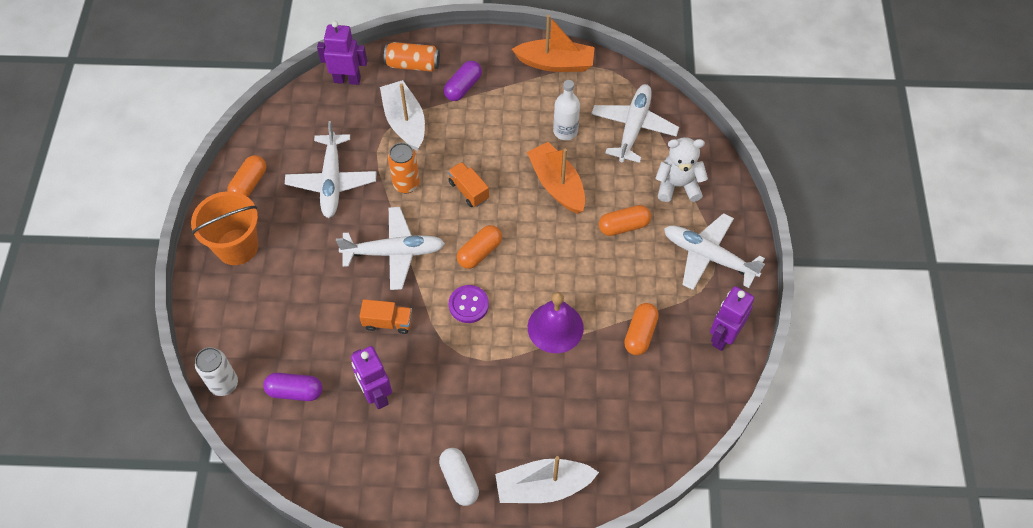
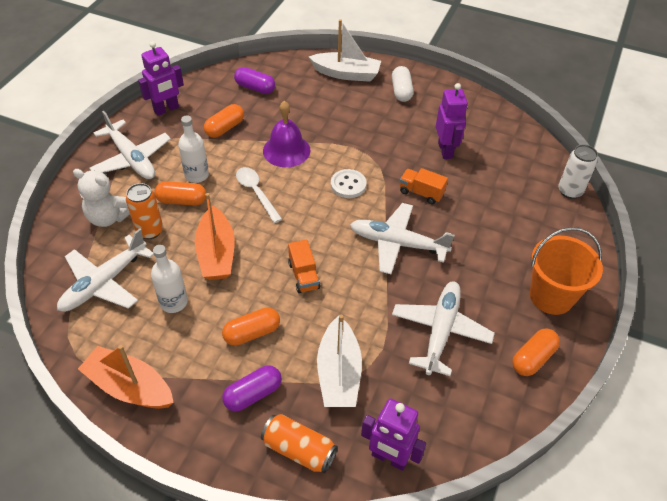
camera: 160 degrees left, 10 degrees down
(295, 391) = (510, 170): purple capsule -> purple capsule (255, 88)
(406, 184) = (363, 302): orange can -> orange can (150, 231)
(468, 305) = (348, 185): purple button -> white button
(479, 252) = (320, 220): orange capsule -> orange capsule (252, 333)
(557, 261) = (256, 193): none -> white spoon
(629, 260) = (197, 175): none -> white bottle

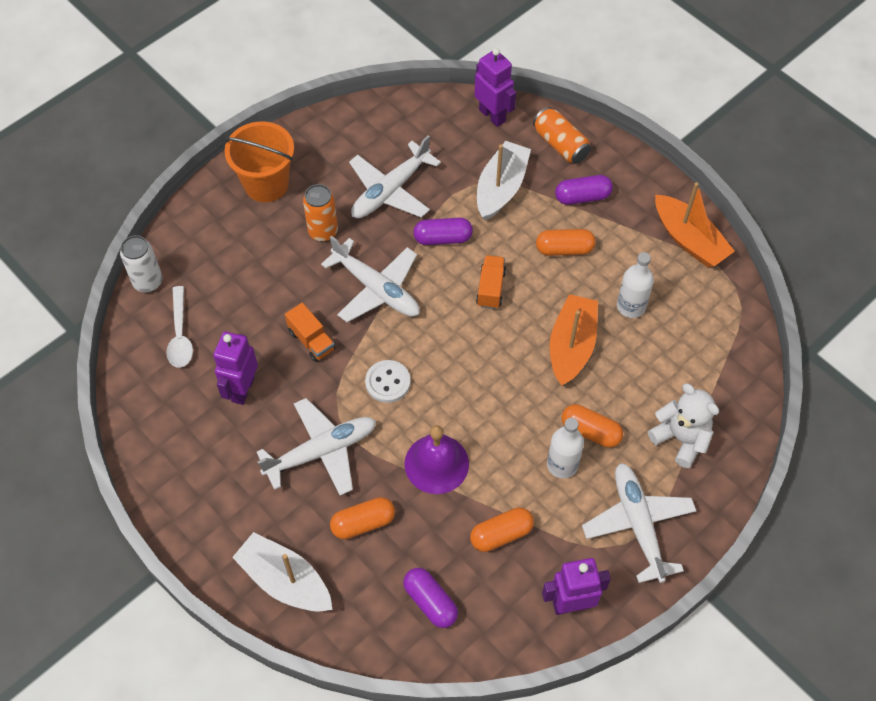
camera: 155 degrees left, 10 degrees up
(105, 282) = (697, 353): white plane -> white plane (321, 451)
(150, 231) = (637, 402): orange can -> orange can (323, 232)
(256, 193) = (499, 410): white spoon -> white spoon (180, 335)
(367, 303) = (443, 238): none -> purple capsule
(401, 91) = (230, 513): white capsule -> none
(533, 358) = (327, 141): orange capsule -> orange capsule (363, 523)

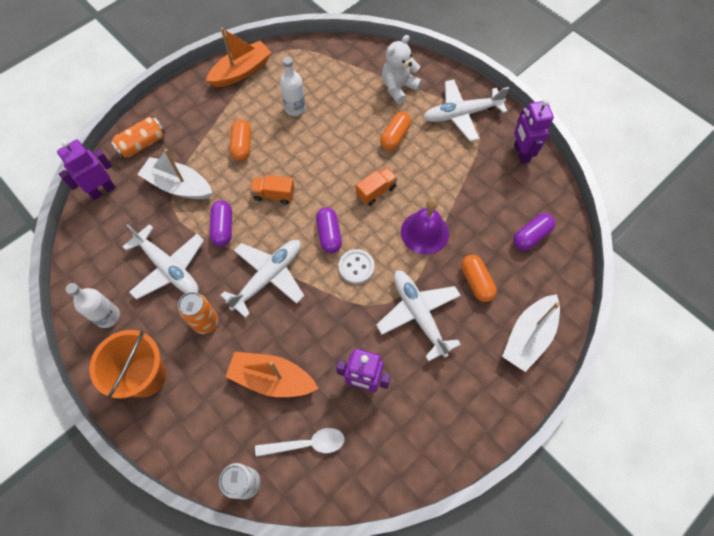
camera: 90 degrees left, 5 degrees up
(311, 340) = (316, 327): orange truck -> orange truck (376, 191)
(501, 534) = (476, 192): orange capsule -> none
(562, 464) = (421, 154): white bottle -> white bottle (107, 316)
(571, 346) = (327, 145): orange boat -> orange boat (272, 379)
(582, 197) = (195, 132): purple capsule -> purple capsule (329, 235)

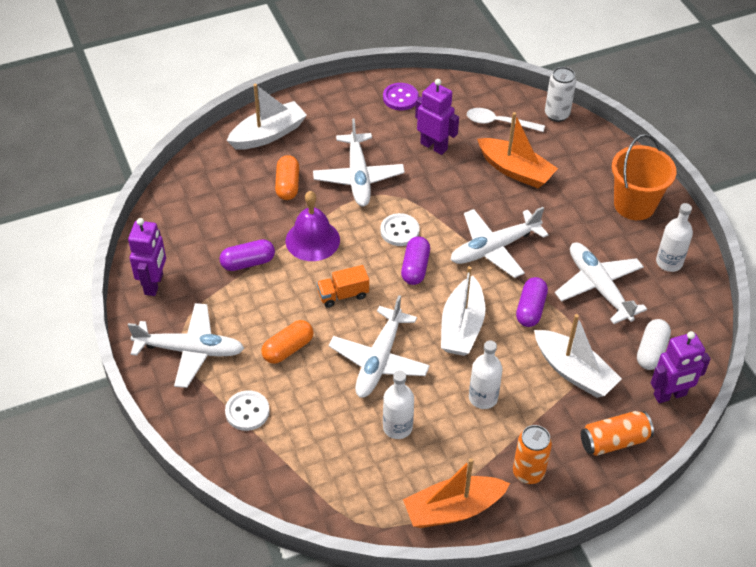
camera: 160 degrees left, 15 degrees down
(119, 222) = (651, 351): none -> white capsule
(206, 322) = (568, 229): orange can -> orange can (528, 472)
(242, 146) = (483, 398): orange capsule -> white bottle
(274, 195) = (462, 327): orange truck -> white boat
(326, 149) = (379, 360): none -> white plane
(398, 88) = (247, 412): white teddy bear -> white button
(424, 442) = (400, 98): none -> purple button
(531, 236) = (206, 205): purple capsule -> purple capsule (248, 262)

